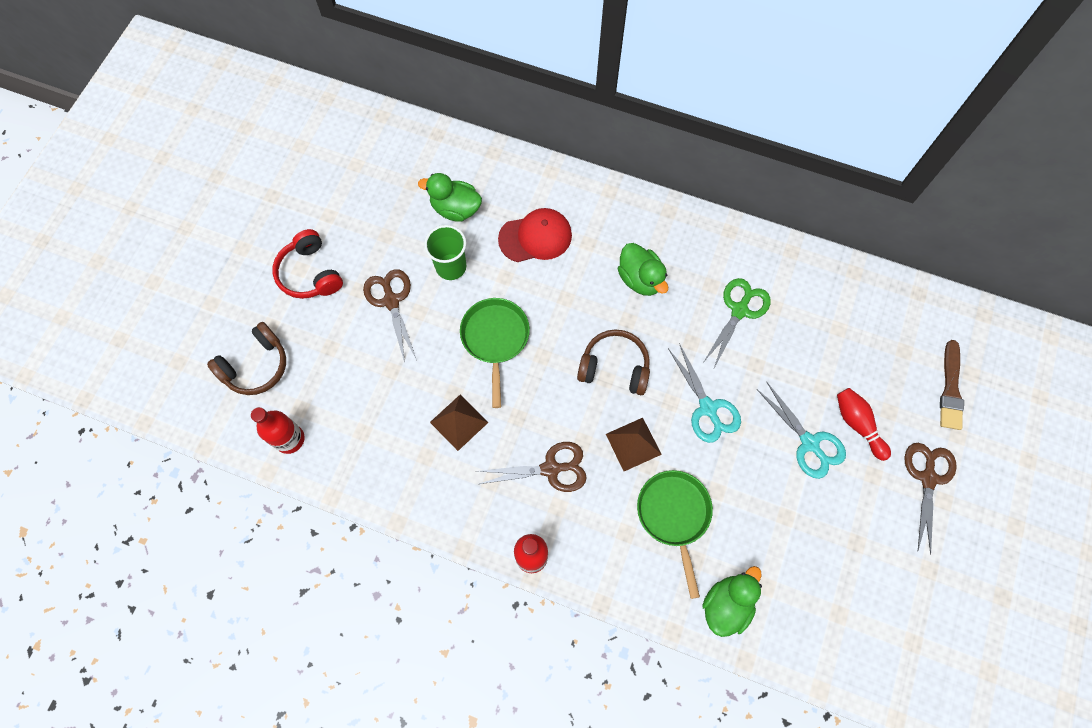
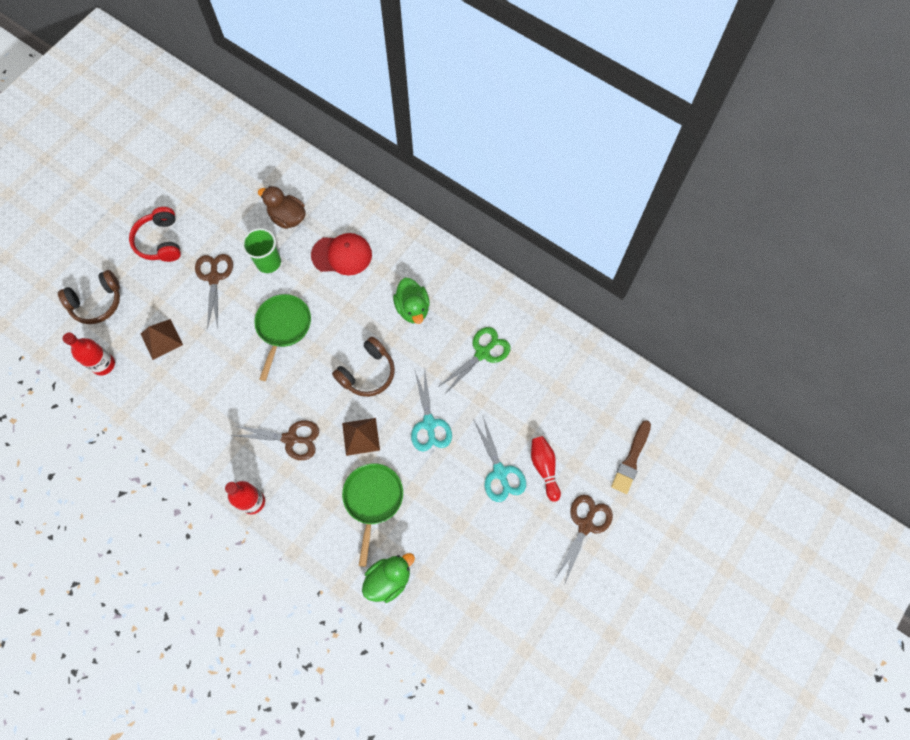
camera: 15 degrees right, 0 degrees up
(455, 209) = (288, 217): green duck -> brown duck
(459, 422) = (233, 384): brown pyramid -> brown pyramid (161, 339)
(614, 367) = (367, 373): brown headphones -> brown headphones turned 105 degrees clockwise

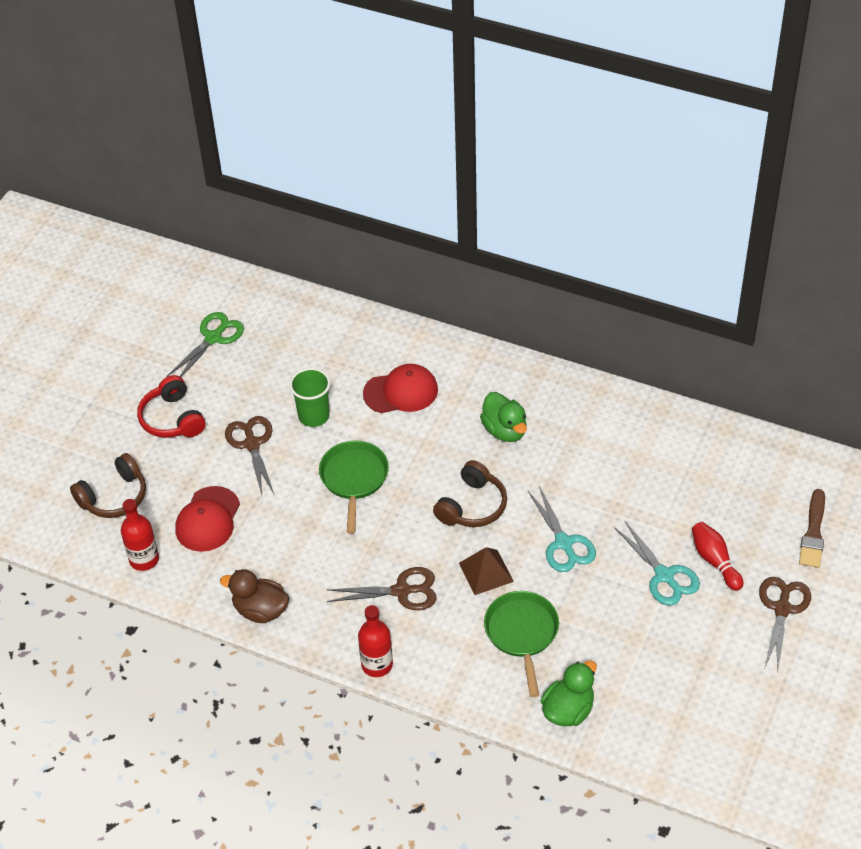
camera: 10 degrees left, 20 degrees down
(161, 339) = (208, 519): brown pyramid -> red cap
(288, 217) = (322, 365): brown duck -> brown duck (260, 610)
(482, 353) = (603, 460): green scissors -> green scissors (213, 338)

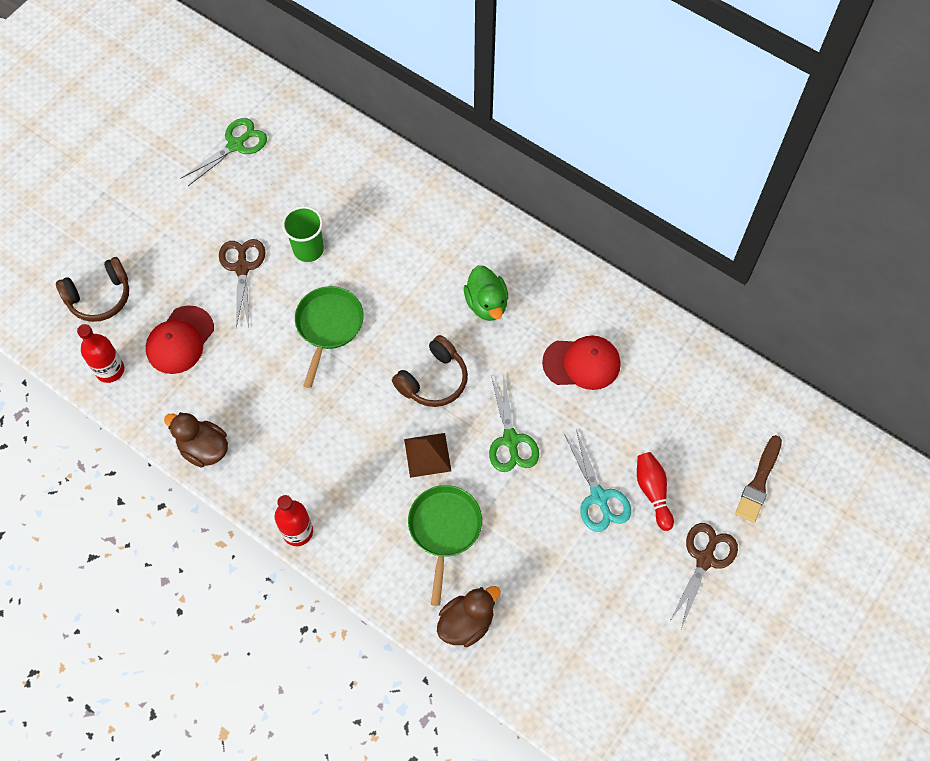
camera: 10 degrees right, 15 degrees up
(172, 419) = (175, 224): red headphones -> none
(401, 392) = (398, 241): red cap -> red cap (582, 363)
(402, 591) = (342, 457): brown scissors -> none
(564, 543) = (510, 440): turquoise scissors -> green scissors
(568, 710) = (466, 623): green duck -> brown duck

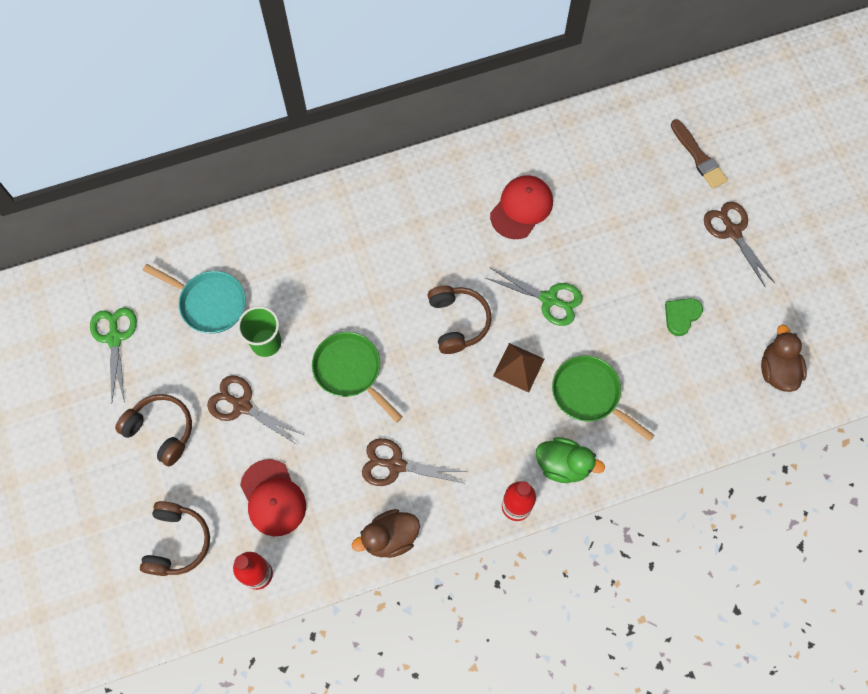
camera: 55 degrees left, 5 degrees up
(182, 226) = (161, 430): none -> brown headphones
(270, 413) = (396, 465): none -> brown scissors
(313, 188) = (209, 303): none -> turquoise pan
(466, 623) = (674, 426): brown duck -> brown duck (777, 370)
(486, 304) = (420, 241): green duck -> green duck (563, 465)
(581, 564) = (681, 316): none -> green heart
(599, 497) = (638, 269): turquoise scissors -> none
(653, 492) = (658, 230): red bowling pin -> none

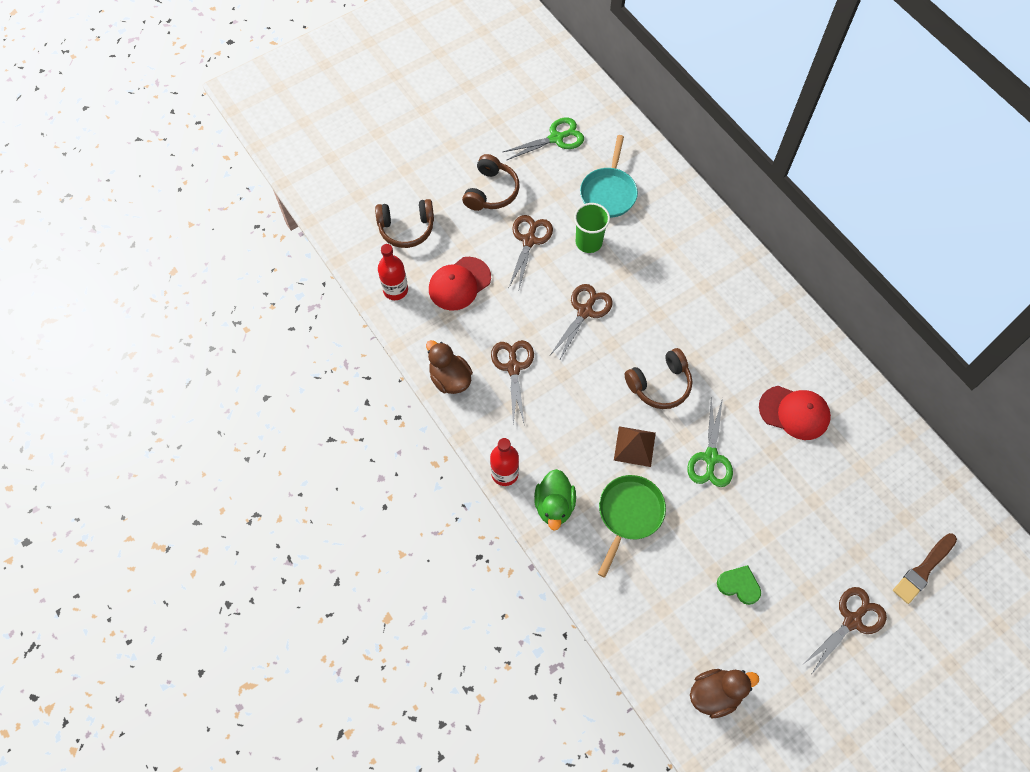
camera: 75 degrees right, 5 degrees down
(350, 371) = (585, 311): green pan -> brown scissors

